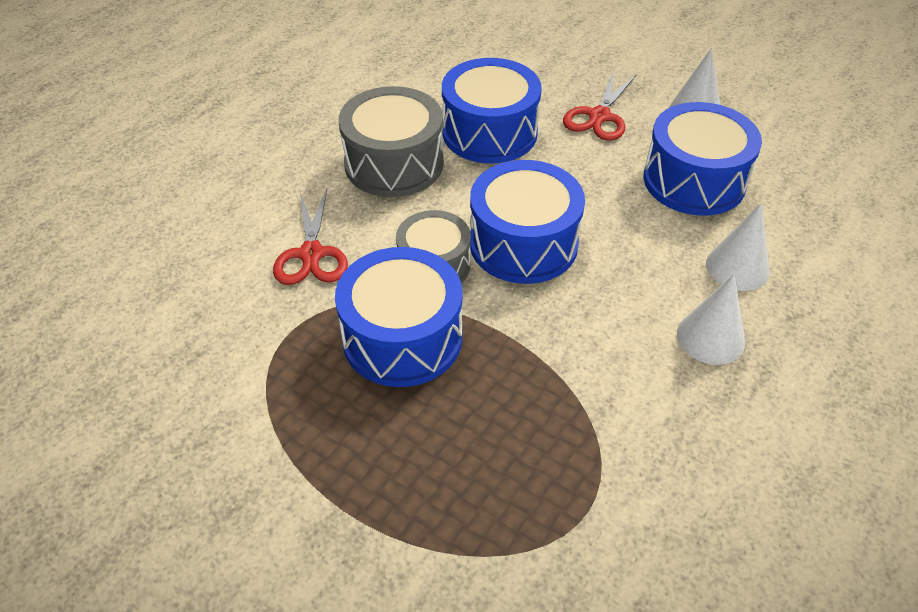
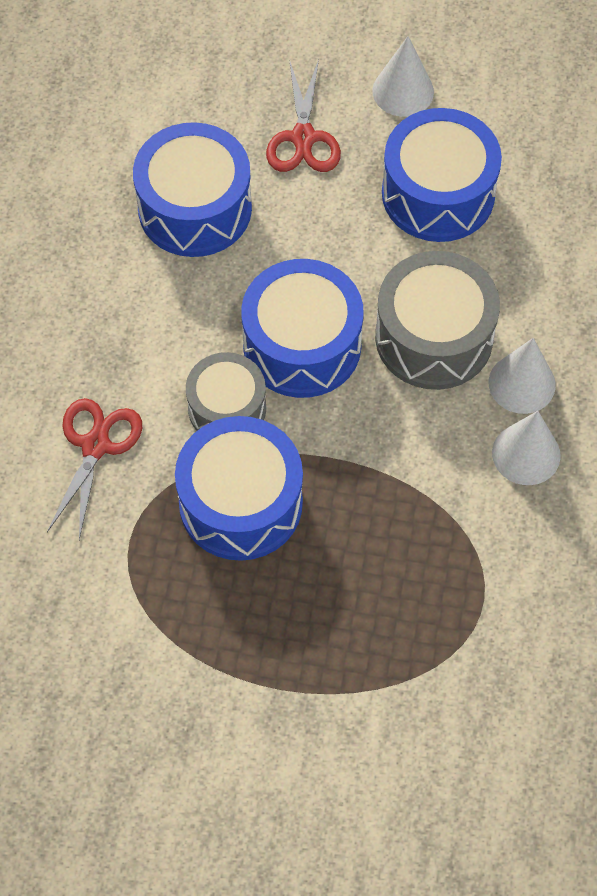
camera: 25 degrees left, 15 degrees up
(311, 254) = (95, 445): red scissors -> red scissors turned 135 degrees counterclockwise
(394, 163) = (114, 294): grey drum -> grey drum (434, 337)
(737, 267) = (518, 291): white cone -> white cone (526, 454)

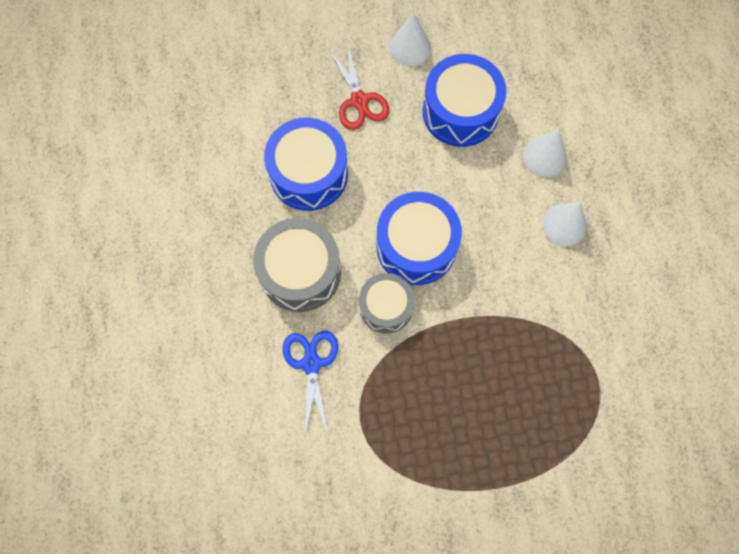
camera: 20 degrees left, 10 degrees up
(95, 445) = (311, 363): red scissors -> blue scissors
(241, 503) = (421, 370): blue drum -> none
(434, 337) = (497, 212): grey drum -> grey drum (300, 272)
(526, 454) = (585, 272): white cone -> white cone (544, 156)

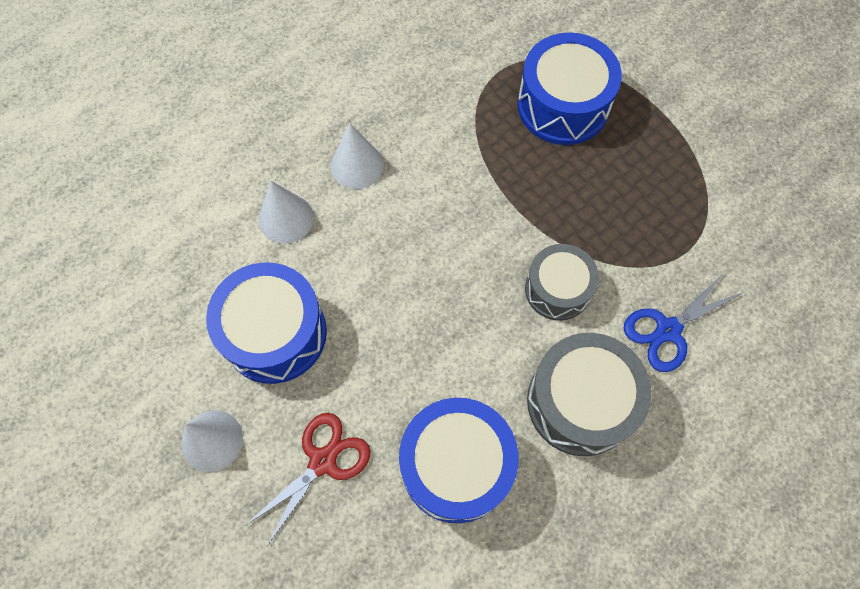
camera: 120 degrees left, 5 degrees down
(416, 246) = (470, 294): blue drum -> blue drum (563, 105)

